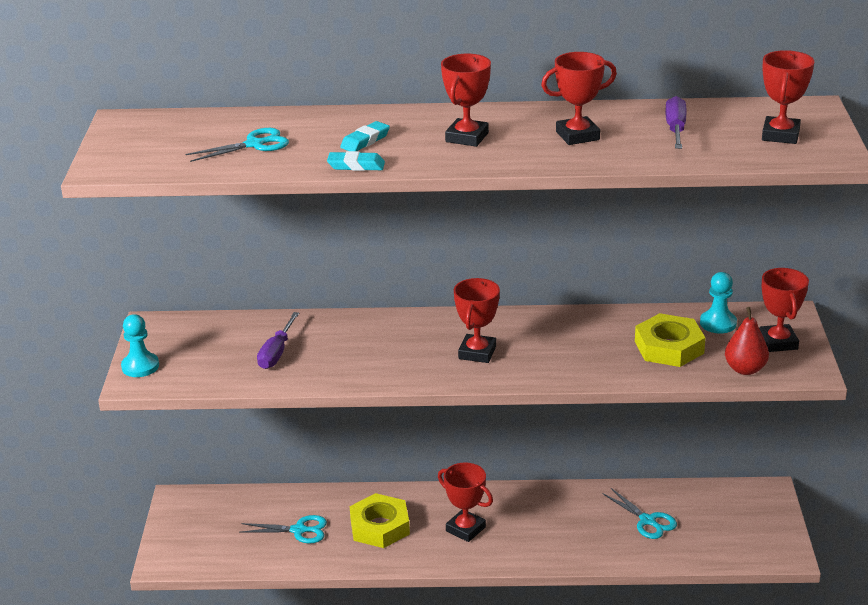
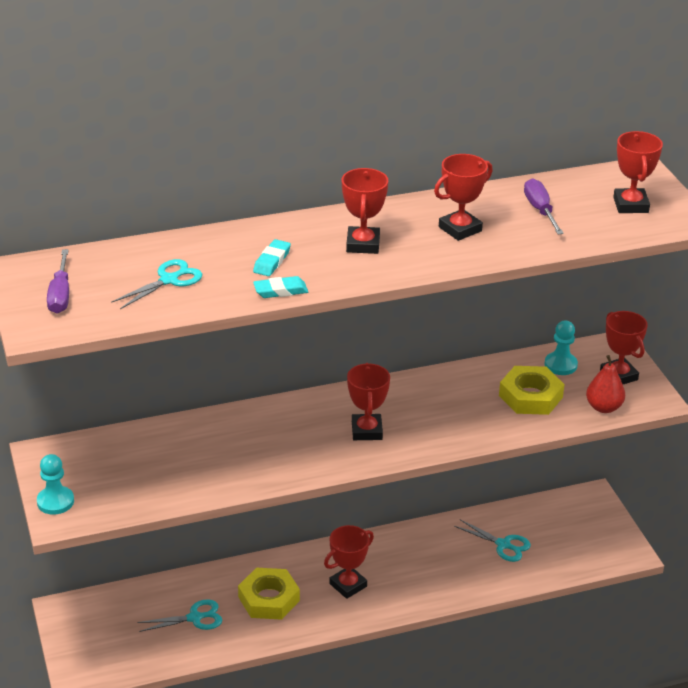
camera: 20 degrees left, 5 degrees up
(276, 353) = (181, 463): purple screwdriver -> purple screwdriver (60, 295)
(465, 529) = (348, 585): red trophy -> red trophy turned 60 degrees counterclockwise

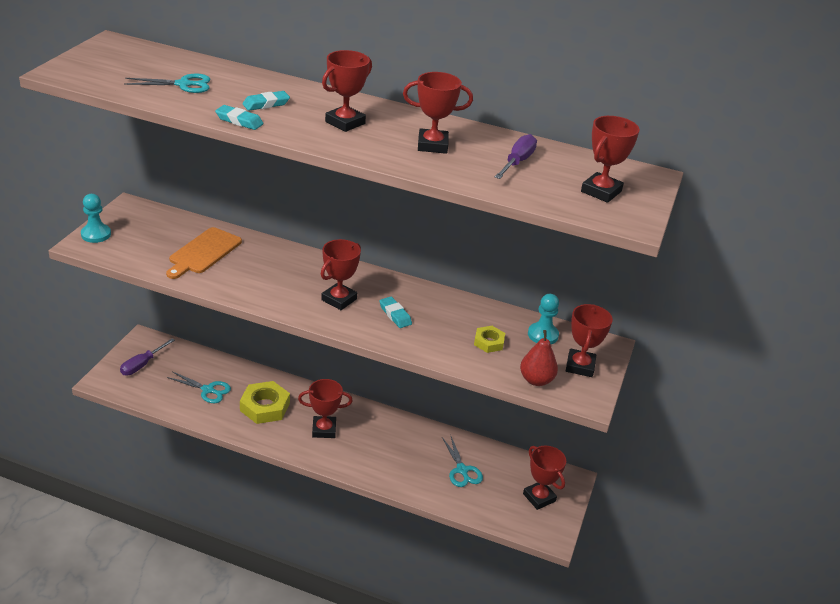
camera: 35 degrees right, 0 degrees up
(60, 295) = (107, 63): purple screwdriver -> purple screwdriver (142, 365)
(186, 458) = (203, 252): none -> orange cutting board
(430, 417) = (395, 315): none -> turquoise eraser
(530, 396) = (489, 342): yellow nut -> yellow nut, size x0.56
(586, 528) = (539, 497): none -> red trophy

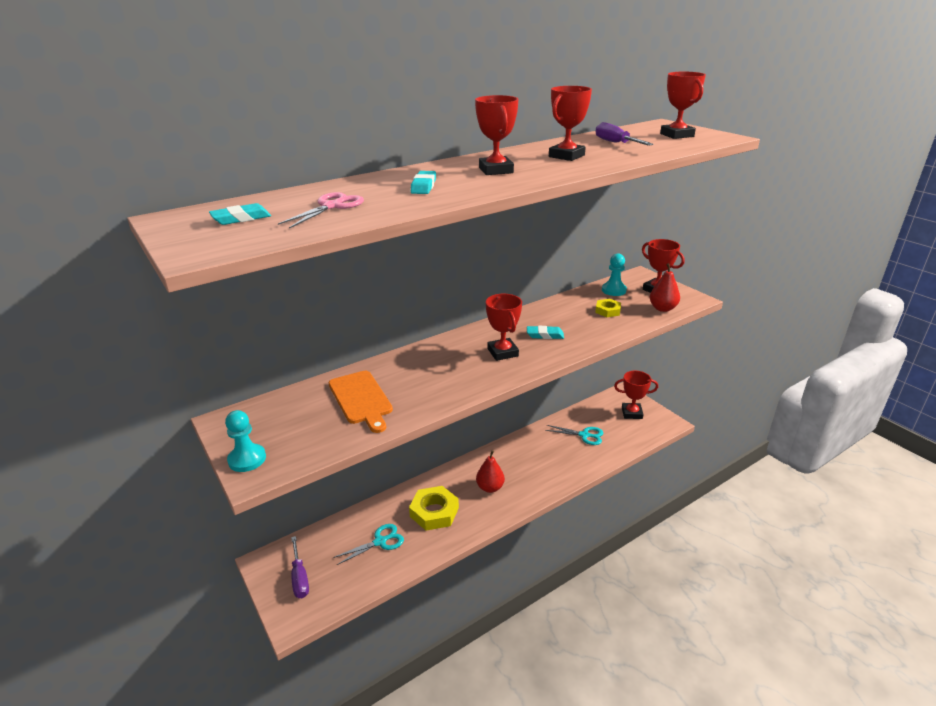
camera: 50 degrees left, 5 degrees down
(183, 84) = (331, 206): turquoise scissors -> pink scissors
(239, 121) = (445, 200): turquoise eraser -> turquoise eraser (241, 218)
(324, 430) = (490, 487): red trophy -> red pear

